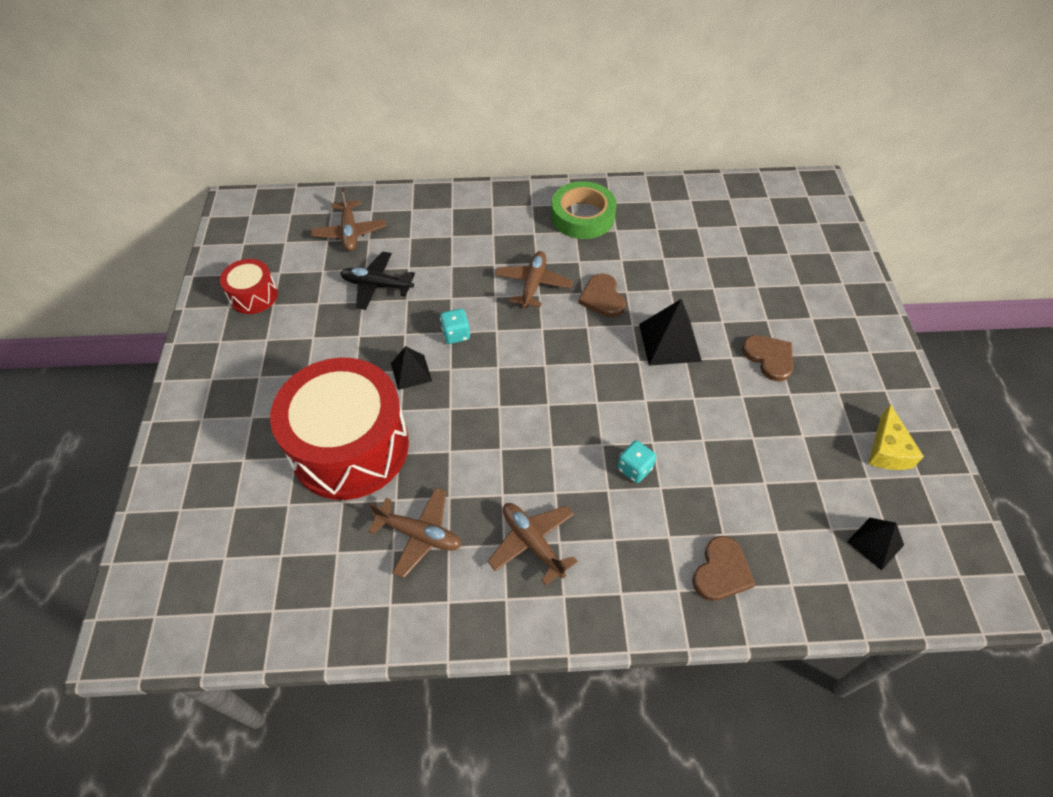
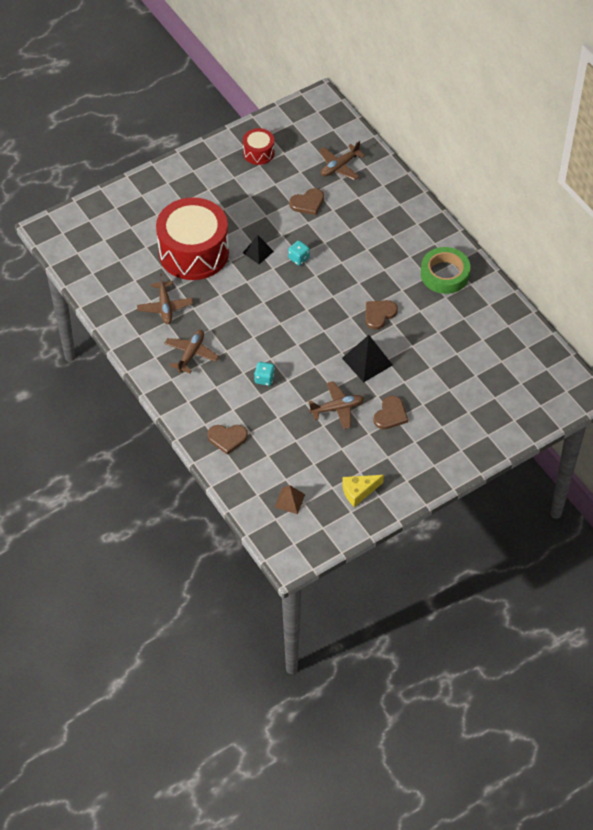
camera: 60 degrees right, 0 degrees up
(377, 285) = (307, 203): black plane -> brown heart
(533, 284) = (364, 276): brown plane -> brown plane (337, 408)
(875, 543) = (289, 500): black pyramid -> brown pyramid

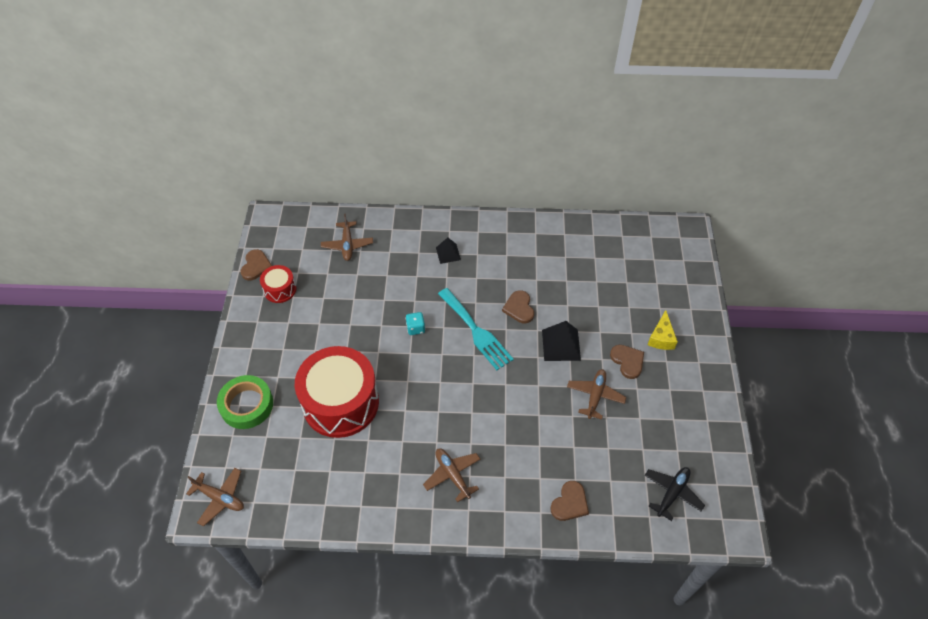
camera: 55 degrees left, 0 degrees up
(165, 307) = (382, 464): brown plane -> brown plane (220, 498)
(258, 252) = (383, 353): black pyramid -> black pyramid (448, 253)
(264, 379) = (524, 432): turquoise dice -> none
(289, 500) = (672, 493): brown pyramid -> black plane
(307, 203) = (364, 288): brown heart -> brown heart (256, 266)
(330, 298) = (476, 331): none -> turquoise fork
(359, 492) = (694, 433): yellow cheese -> yellow cheese (661, 337)
(445, 274) = (513, 243): green tape -> green tape (247, 405)

